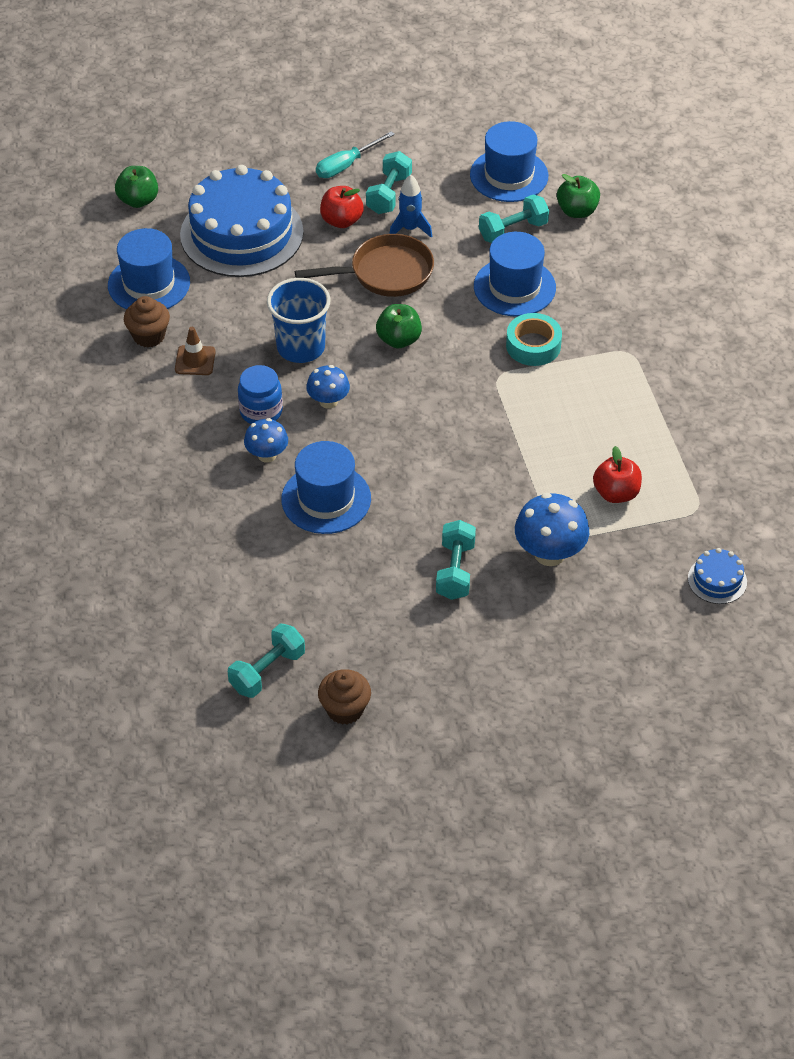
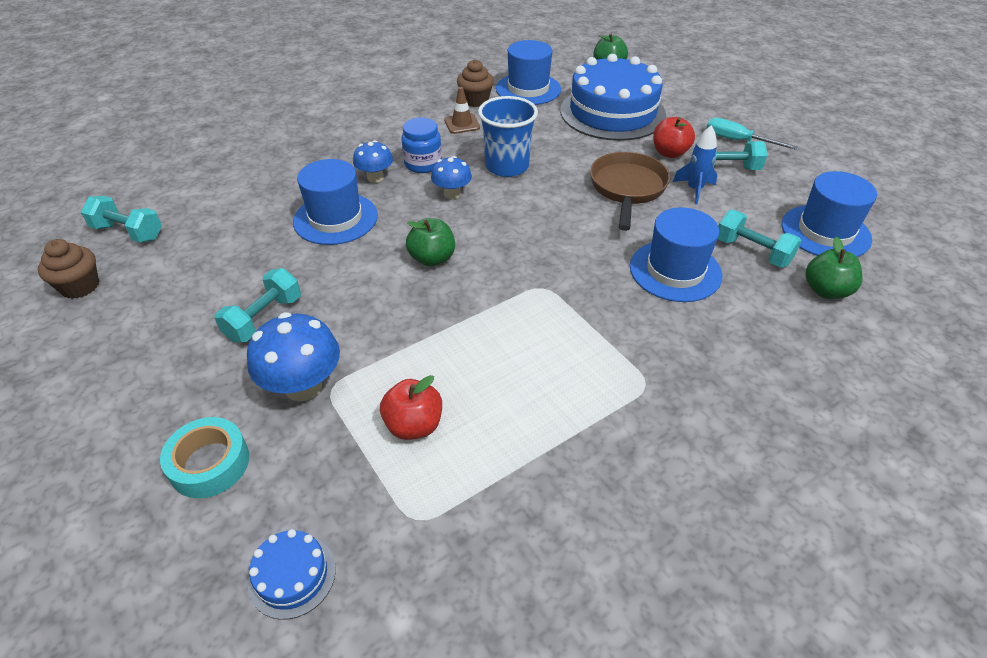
camera: 70 degrees right, 5 degrees down
(385, 273) = (627, 189): brown pan -> brown pan turned 135 degrees counterclockwise
(399, 340) = (550, 215): green apple -> green apple (432, 258)
(455, 571) = (264, 318): turquoise dumbbell -> turquoise dumbbell turned 45 degrees counterclockwise
(533, 345) = (602, 303): turquoise tape -> turquoise tape (209, 463)

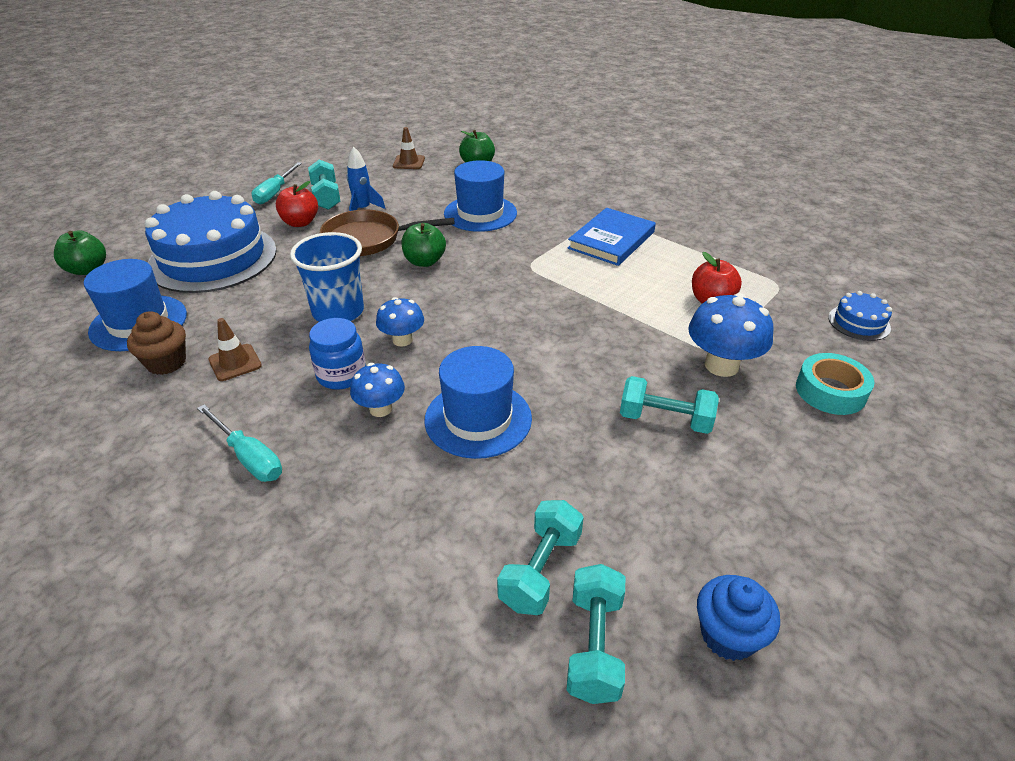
camera: 105 degrees left, 5 degrees down
(80, 286) = (728, 635): brown cupcake -> blue cupcake
(363, 129) = (249, 457): none -> turquoise screwdriver
(432, 258) = (519, 331): green apple -> green apple (424, 261)
(584, 373) = (611, 240): none -> blue book
(752, 252) = (444, 186): turquoise dumbbell -> turquoise dumbbell (540, 570)
(825, 232) = (409, 162): blue hat -> brown traffic cone

